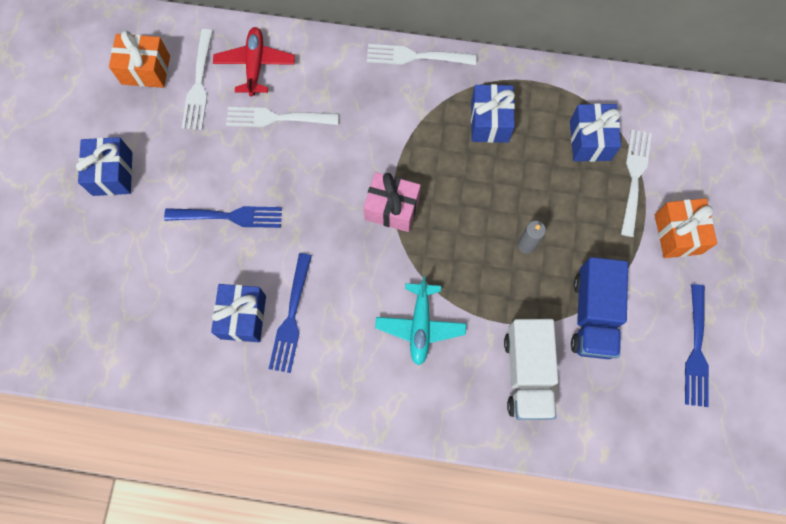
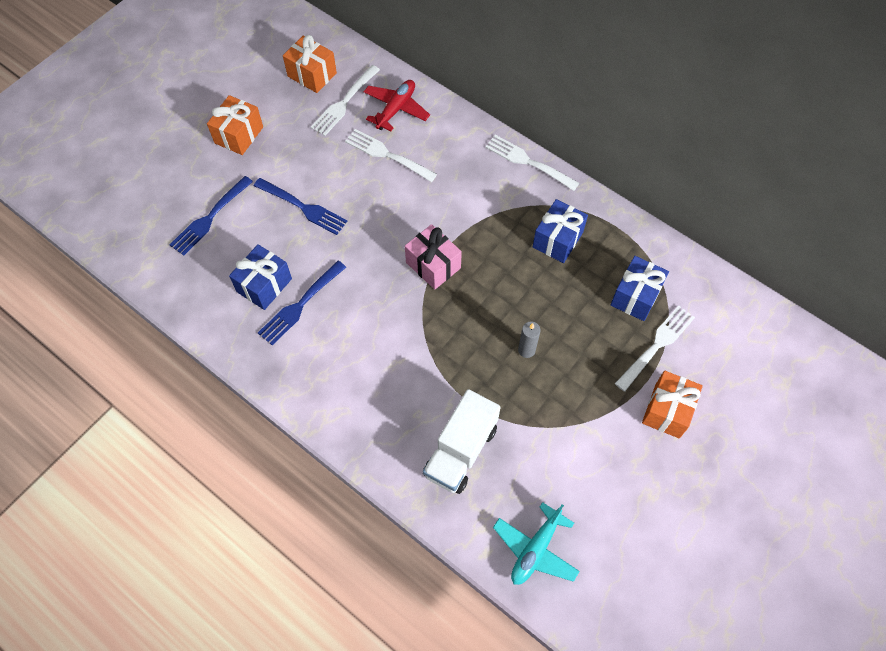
camera: 30 degrees right, 10 degrees down
(112, 174) = (239, 135): blue gift -> orange gift
(420, 326) = (397, 365): turquoise plane -> turquoise plane (535, 549)
(593, 315) = (548, 435): blue truck -> none
(696, 349) = (623, 514): blue fork -> blue fork (210, 217)

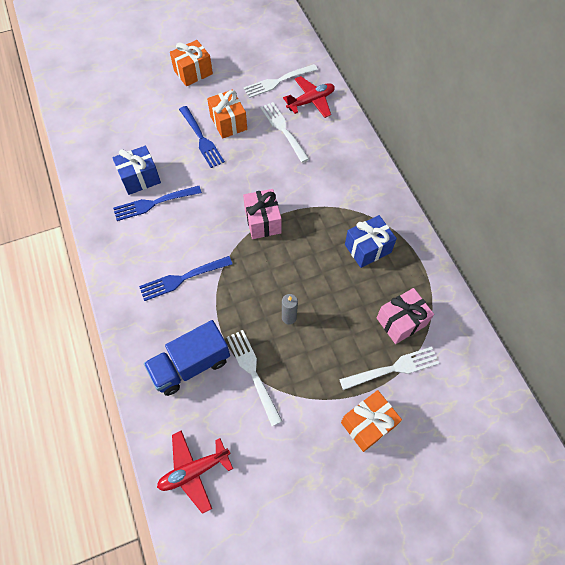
camera: 30 degrees right, 0 degrees up
(210, 217) = (137, 117): blue fork -> blue fork (183, 278)
(312, 75) = (269, 54): orange gift -> orange gift (228, 123)
(460, 451) = (191, 365): white truck -> blue truck
(529, 162) = (384, 181): white fork -> white fork (253, 373)
(535, 549) = (194, 471): turquoise plane -> red plane
(635, 296) = (401, 321): blue gift -> pink gift

